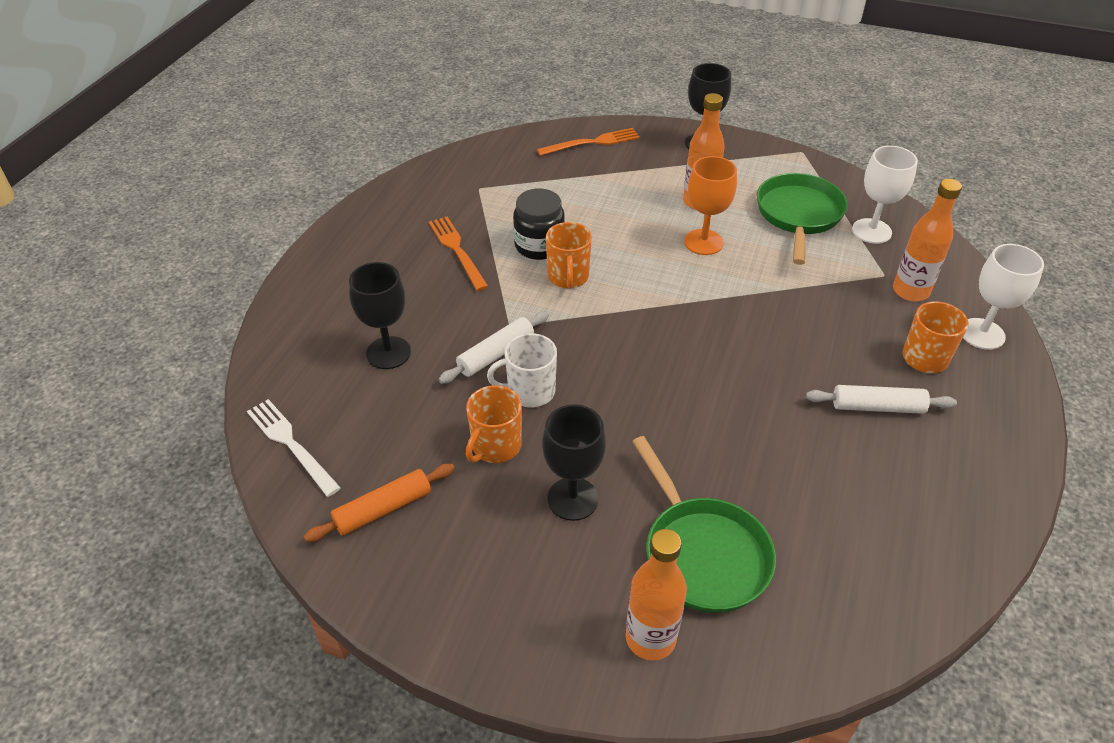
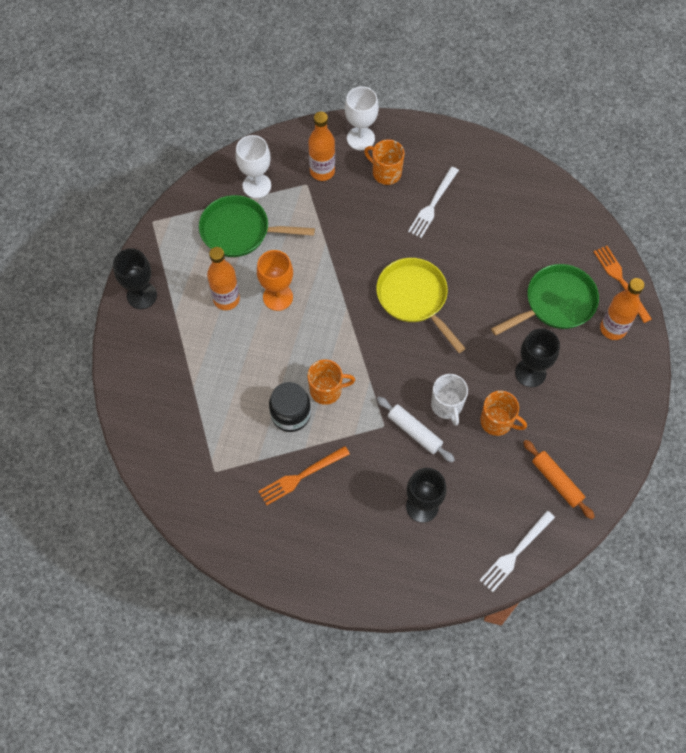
camera: 95 degrees left, 20 degrees up
(592, 143) = (141, 383): orange fork -> orange fork (621, 281)
(706, 371) = (414, 298): none -> yellow pan
(877, 407) = (432, 204): white rolling pin -> white fork

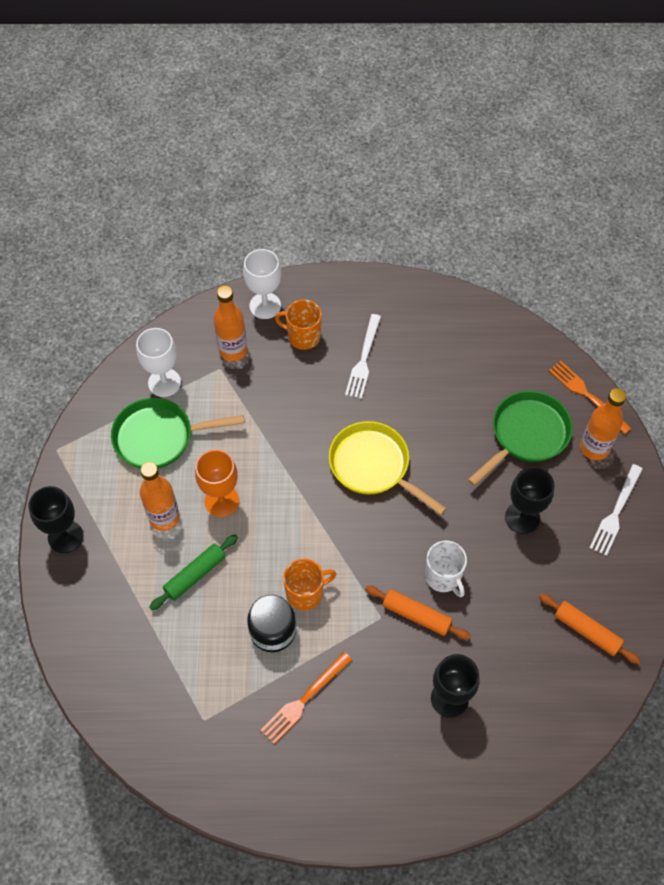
camera: 15 degrees left, 5 degrees down
(239, 353) = (195, 575): none -> green rolling pin
(414, 432) = (416, 615): white rolling pin -> orange rolling pin
(497, 421) = (503, 581): orange mug -> none
(515, 553) = (567, 724): white fork -> white fork (615, 512)

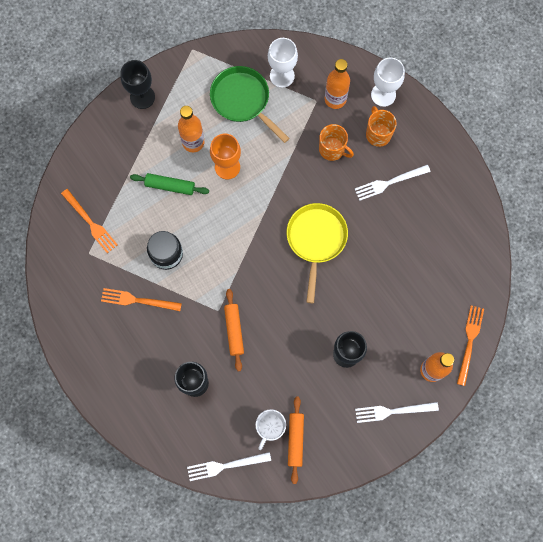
camera: 55 degrees right, 15 degrees up
(168, 693) = (90, 223): none -> orange fork
(306, 593) = (203, 256): orange mug -> orange mug (332, 149)
(443, 577) = (270, 331): white mug -> white mug (270, 427)
(526, 435) = (409, 320): green pan -> none
(570, 727) = (225, 465): none -> white fork

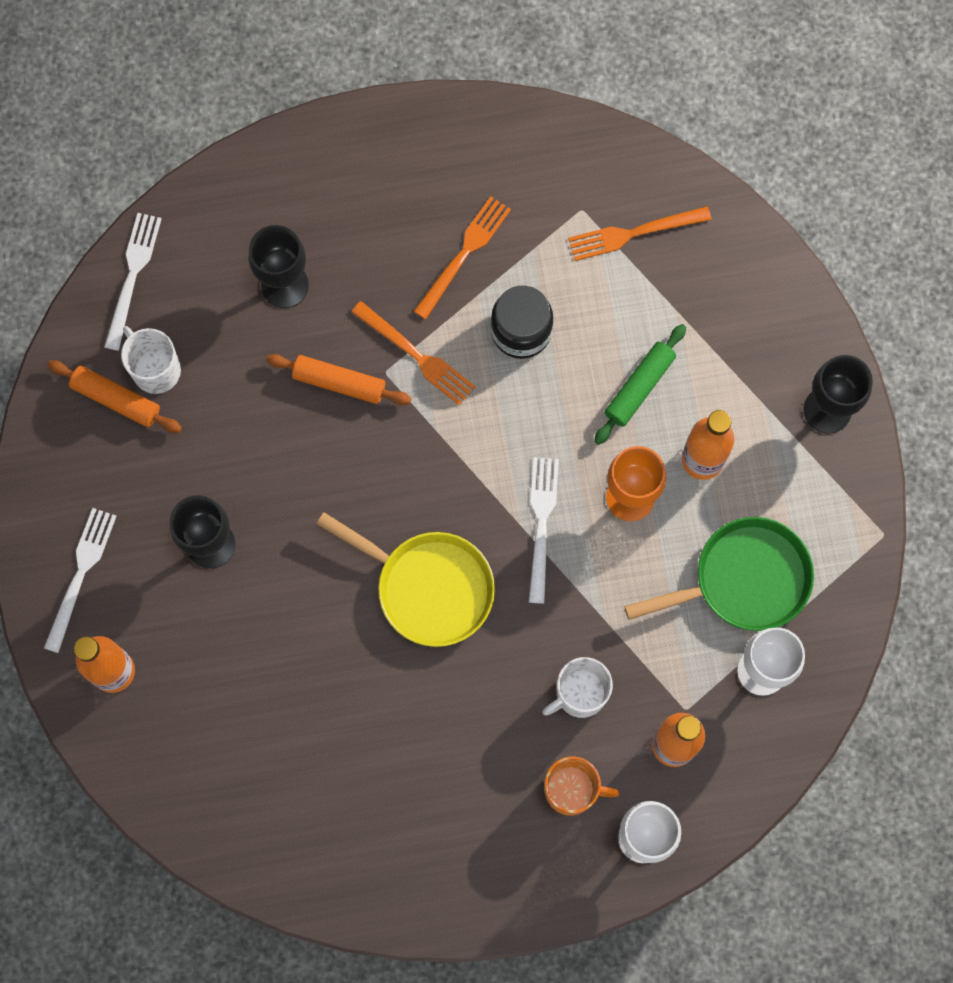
camera: 115 degrees right, 0 degrees up
(332, 149) = (579, 694): orange mug -> white mug
(389, 182) = (471, 764): white fork -> white fork (541, 523)
(469, 342) = (127, 760): orange fork -> orange fork (416, 355)

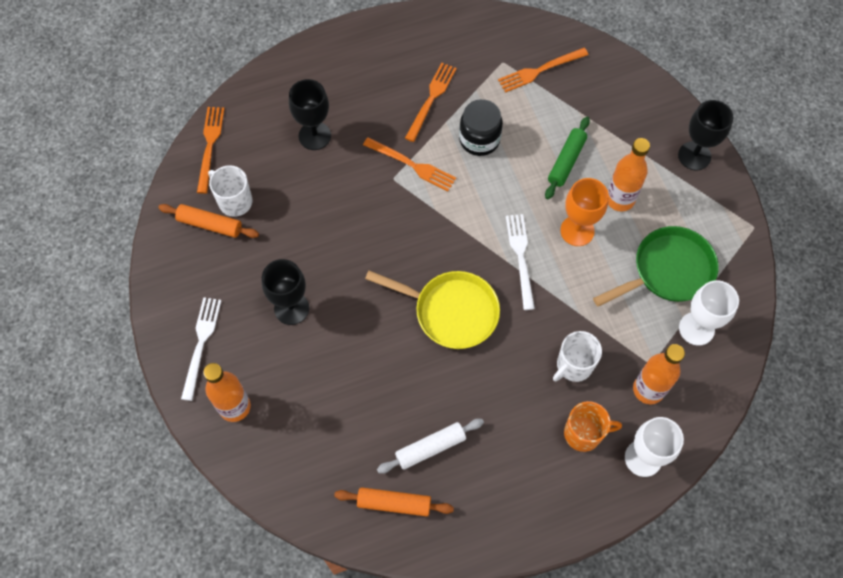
camera: 10 degrees left, 10 degrees down
(133, 276) = (210, 146): white fork -> orange fork
(339, 383) = (363, 190): orange rolling pin -> orange rolling pin (394, 503)
(363, 773) = (430, 448): none -> white rolling pin

